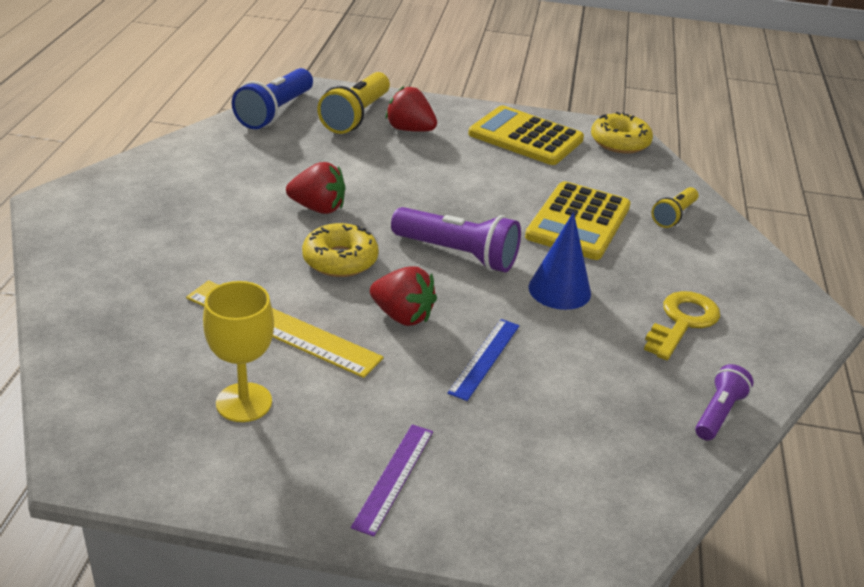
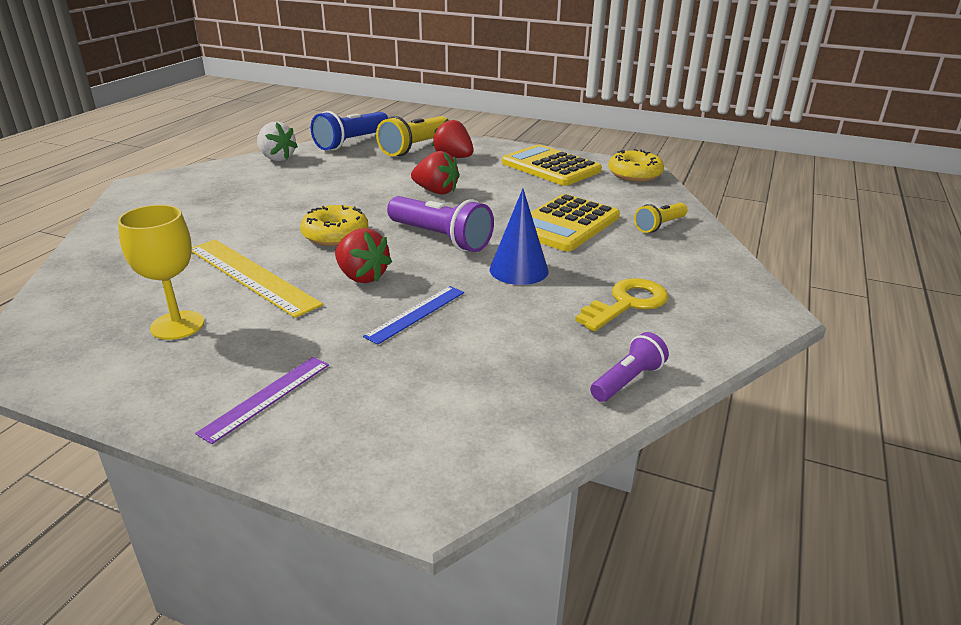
camera: 15 degrees right, 5 degrees down
(199, 145) = (277, 158): none -> white strawberry
(318, 208) = (342, 201): red strawberry -> red strawberry (436, 191)

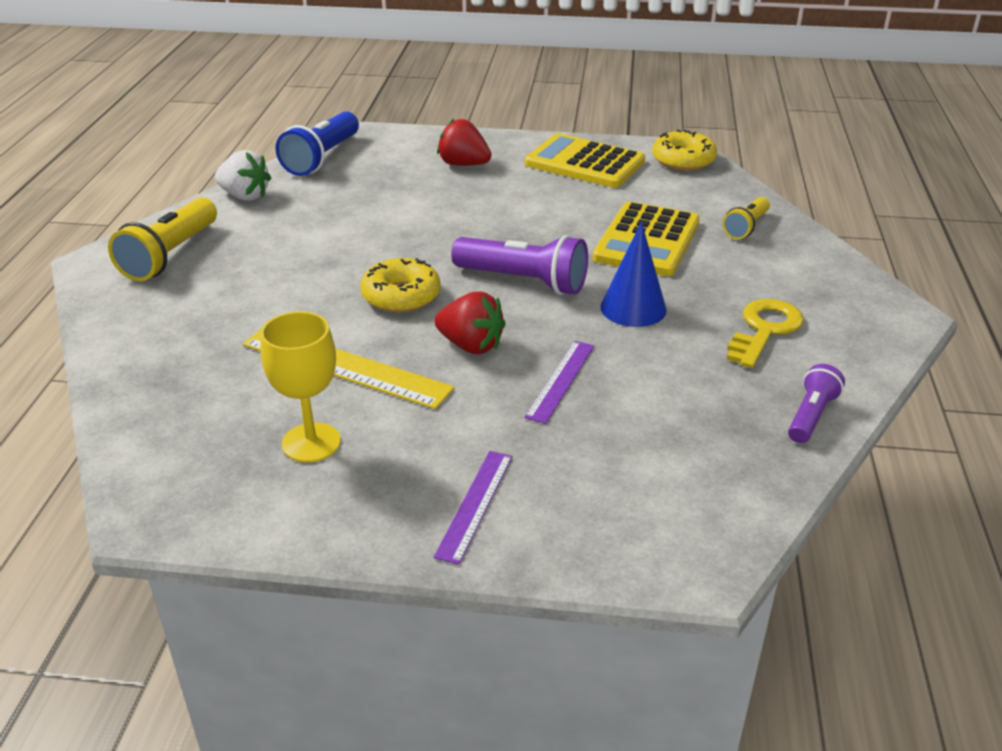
camera: 15 degrees left, 5 degrees up
(415, 148) = (407, 156): yellow flashlight -> yellow flashlight (170, 255)
(416, 314) = (561, 380): blue ruler -> purple ruler
(436, 191) = (476, 217): red strawberry -> none

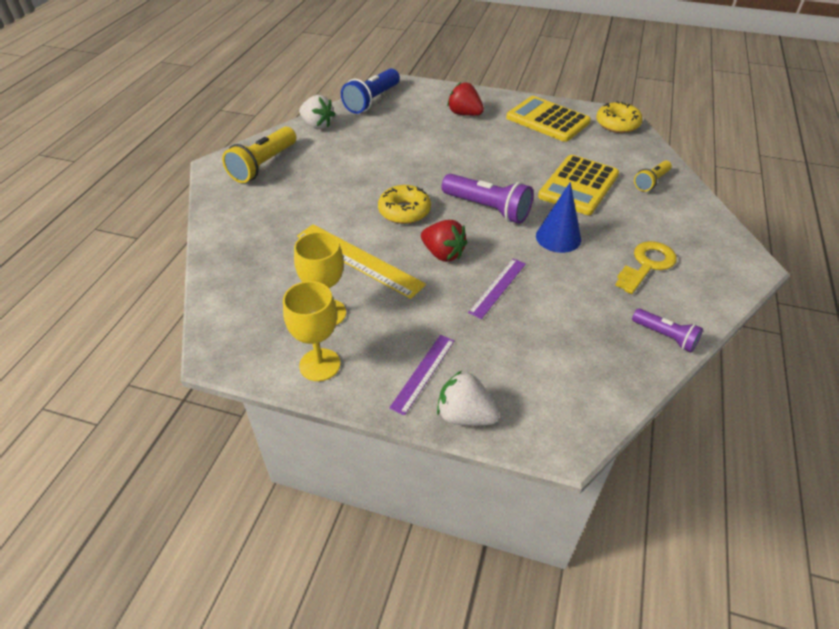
camera: 10 degrees right, 10 degrees up
(314, 513) = (320, 365): none -> yellow goblet
(549, 553) = (465, 415): none -> white strawberry
(811, 416) = (665, 336): purple flashlight -> purple flashlight turned 90 degrees clockwise

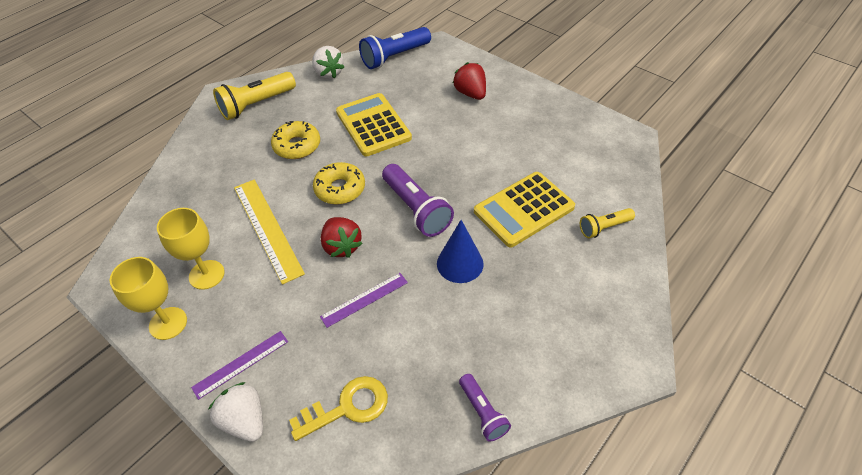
camera: 25 degrees right, 5 degrees up
(547, 120) = (549, 121): yellow calculator -> yellow calculator (373, 125)
(617, 124) = (620, 146): yellow donut -> yellow donut (297, 146)
(647, 265) = (525, 325): yellow key -> yellow key (347, 407)

